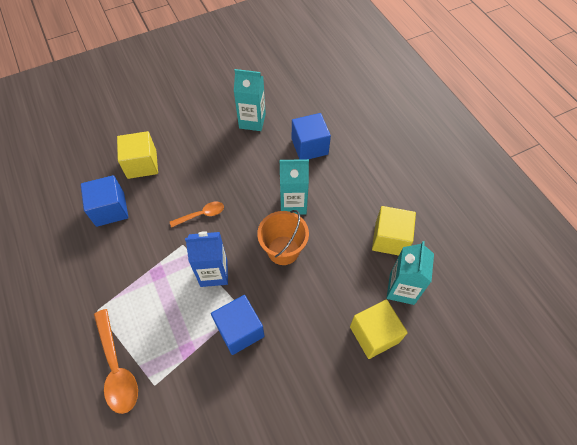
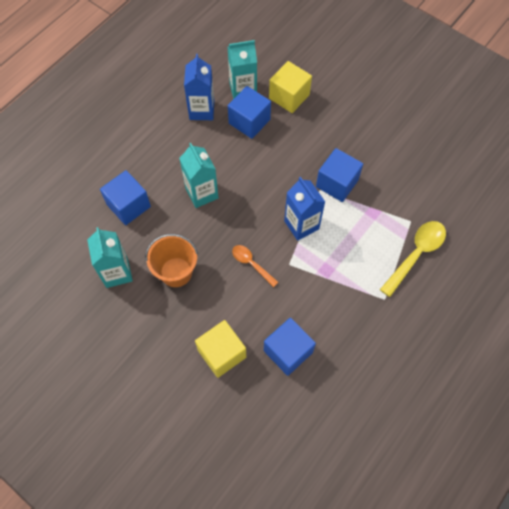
camera: 115 degrees left, 5 degrees up
(117, 368) = (416, 254): orange spoon -> yellow spoon
(283, 250) = (252, 182): orange bucket -> orange bucket (176, 272)
(357, 278) = (249, 121): none -> blue cube
(390, 239) = (202, 110): yellow cube -> blue carton

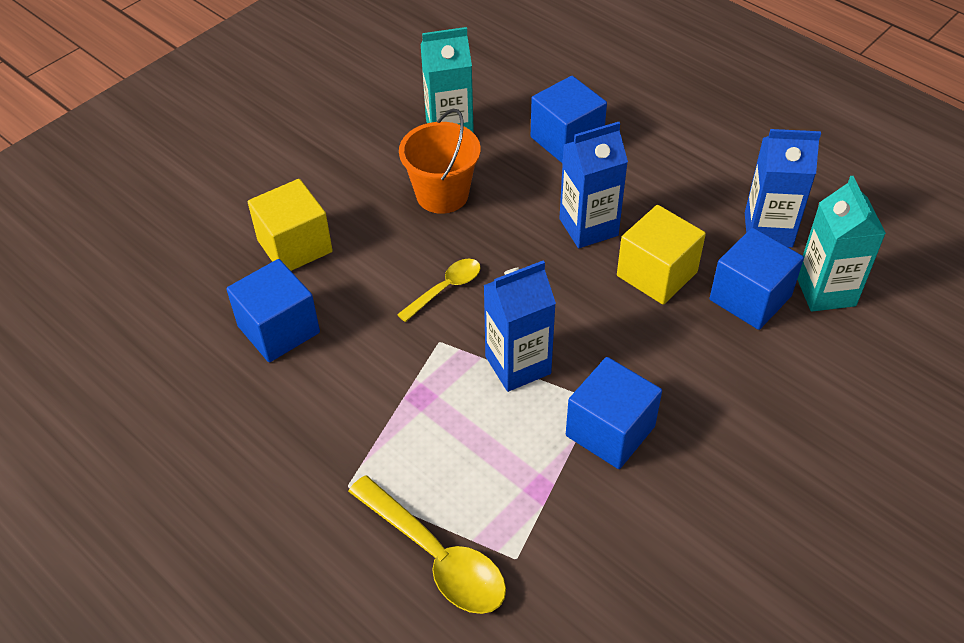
camera: 95 degrees right, 15 degrees down
(202, 193) = (588, 227): turquoise carton -> blue carton
(251, 264) = (445, 288): orange spoon -> yellow spoon
(289, 96) = (821, 365): yellow cube -> yellow cube (657, 274)

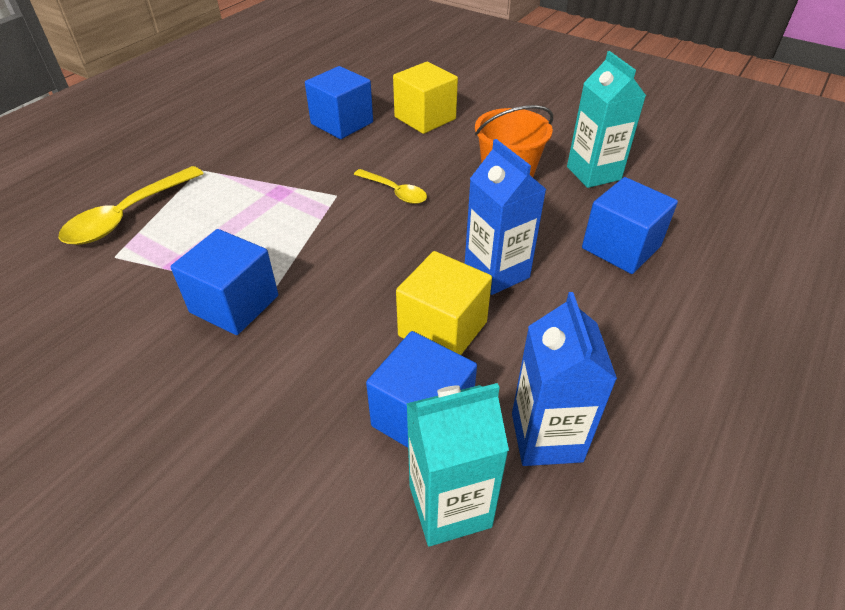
camera: 80 degrees right, 5 degrees down
(518, 365) = (312, 240): blue carton -> none

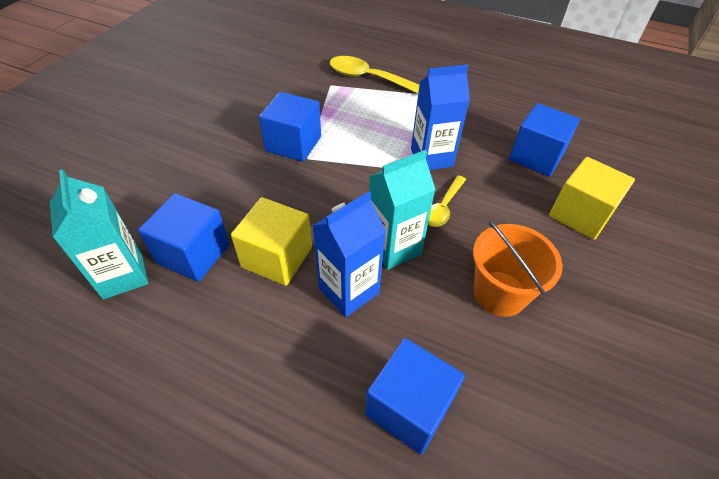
camera: 80 degrees right, 5 degrees up
(546, 437) = (168, 332): blue carton -> blue carton (431, 157)
(593, 173) = (547, 385): turquoise carton -> turquoise carton (393, 247)

